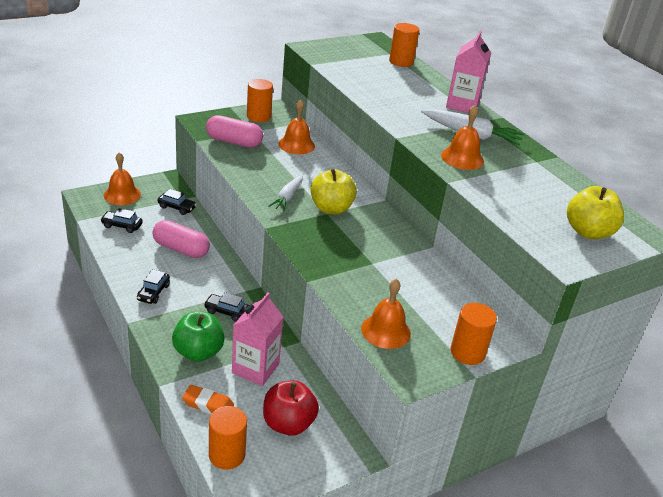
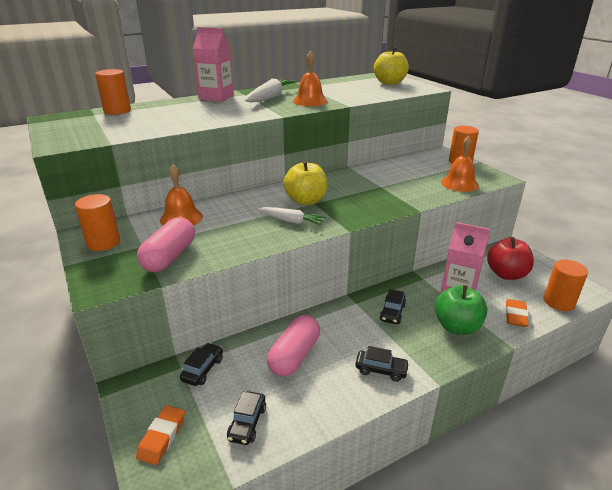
camera: 85 degrees left, 5 degrees down
(122, 195) = (162, 437): orange bell -> orange eraser

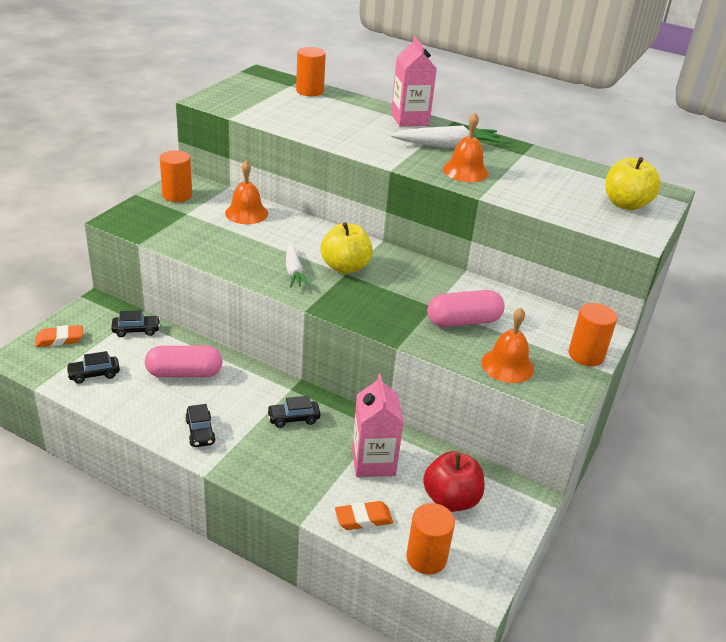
camera: 55 degrees right, 5 degrees up
(169, 257) = (180, 231): pink capsule -> pink capsule (463, 321)
(457, 327) = (305, 472): green apple -> none

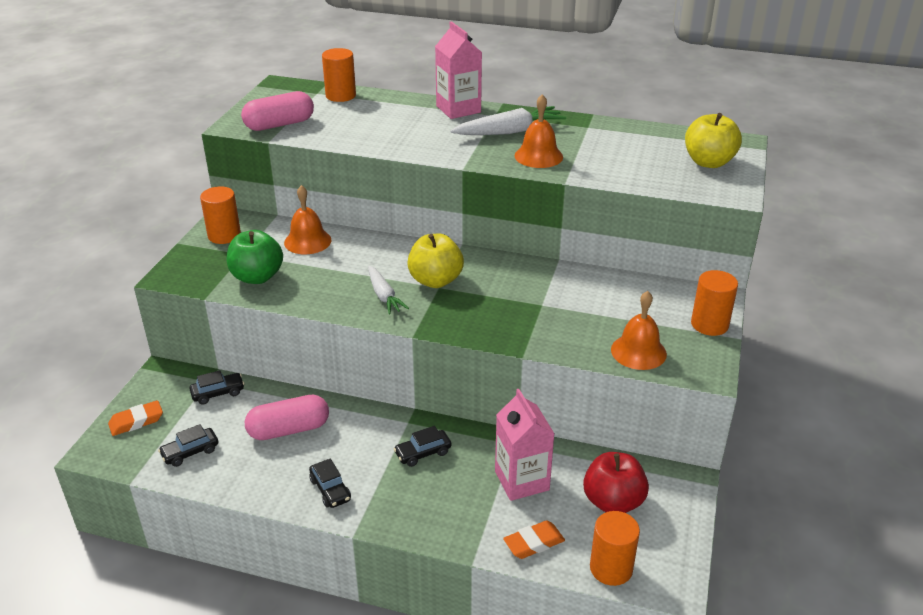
camera: 10 degrees left, 0 degrees up
(190, 234) = (257, 277): none -> green apple
(463, 321) = (577, 314): pink capsule -> pink capsule (279, 124)

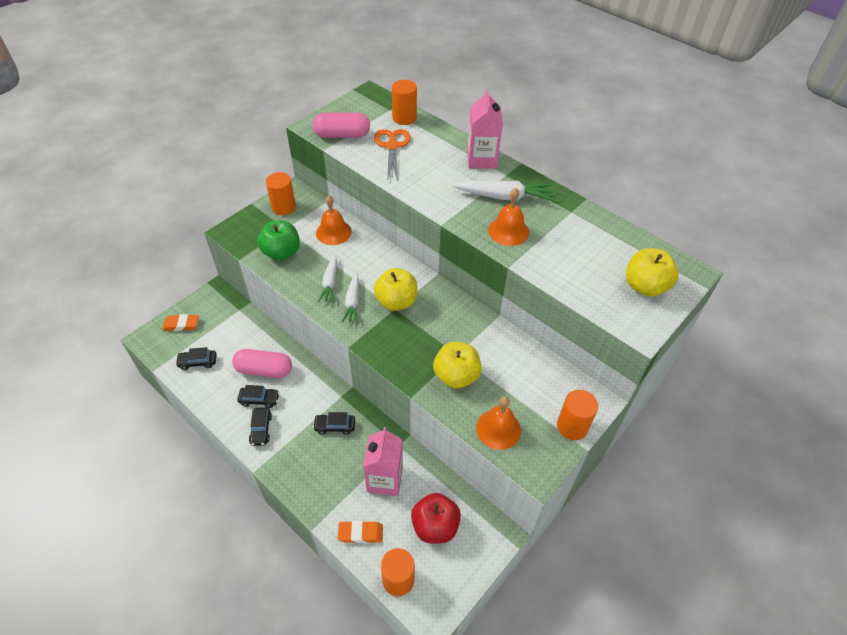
camera: 25 degrees right, 15 degrees up
(218, 393) = (239, 322): black car -> black car (259, 399)
(341, 286) = (330, 282): none -> white carrot
(348, 121) = (392, 146): none -> orange scissors
(556, 323) = (456, 376): none -> yellow apple

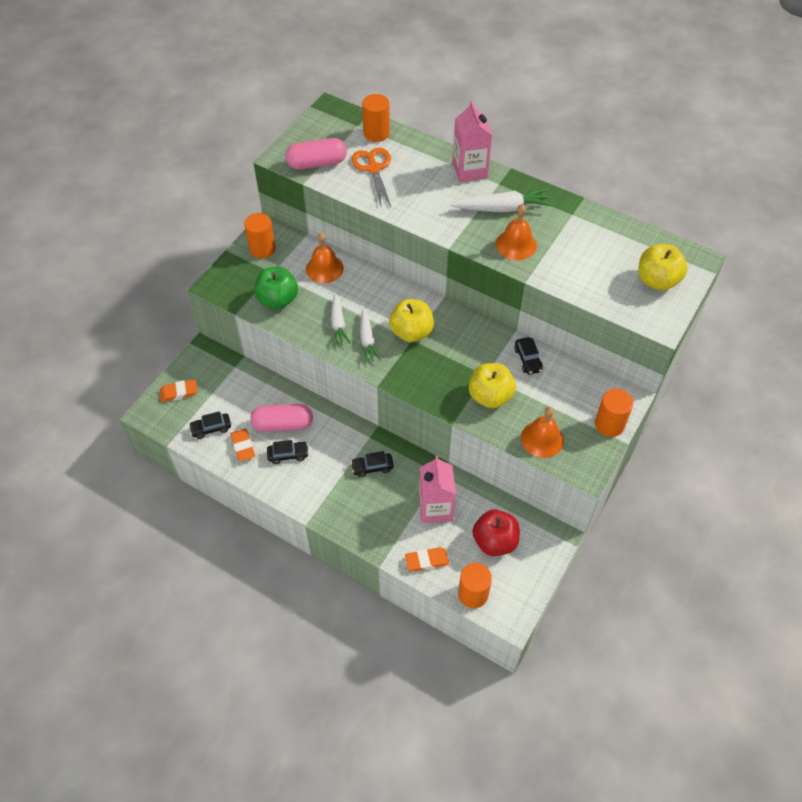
camera: 10 degrees left, 5 degrees up
(221, 384) = (243, 446): none -> orange eraser
(261, 429) = (299, 483): black car -> black car (528, 359)

